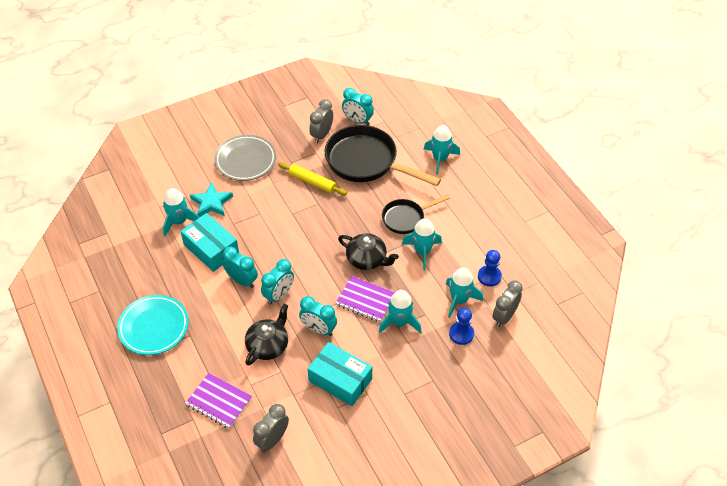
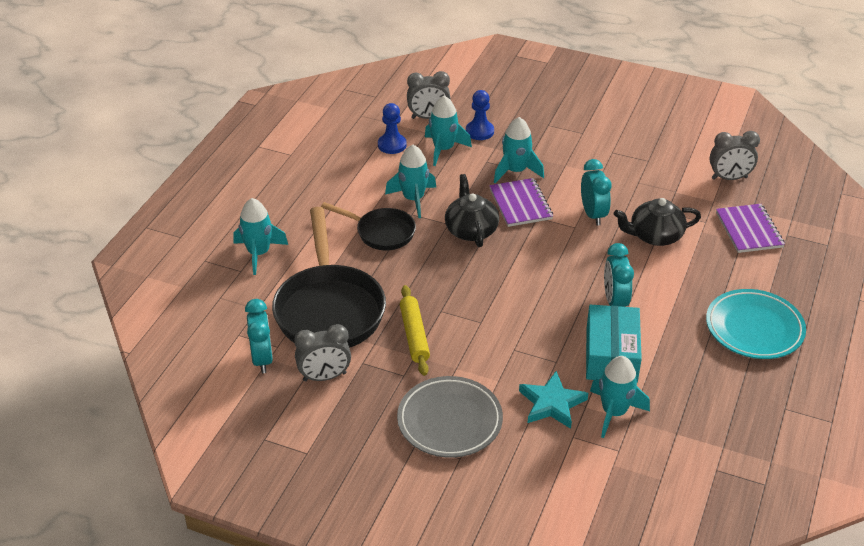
camera: 130 degrees left, 10 degrees down
(279, 295) = (594, 264): turquoise clock -> none
(340, 380) = (622, 173): turquoise box -> none

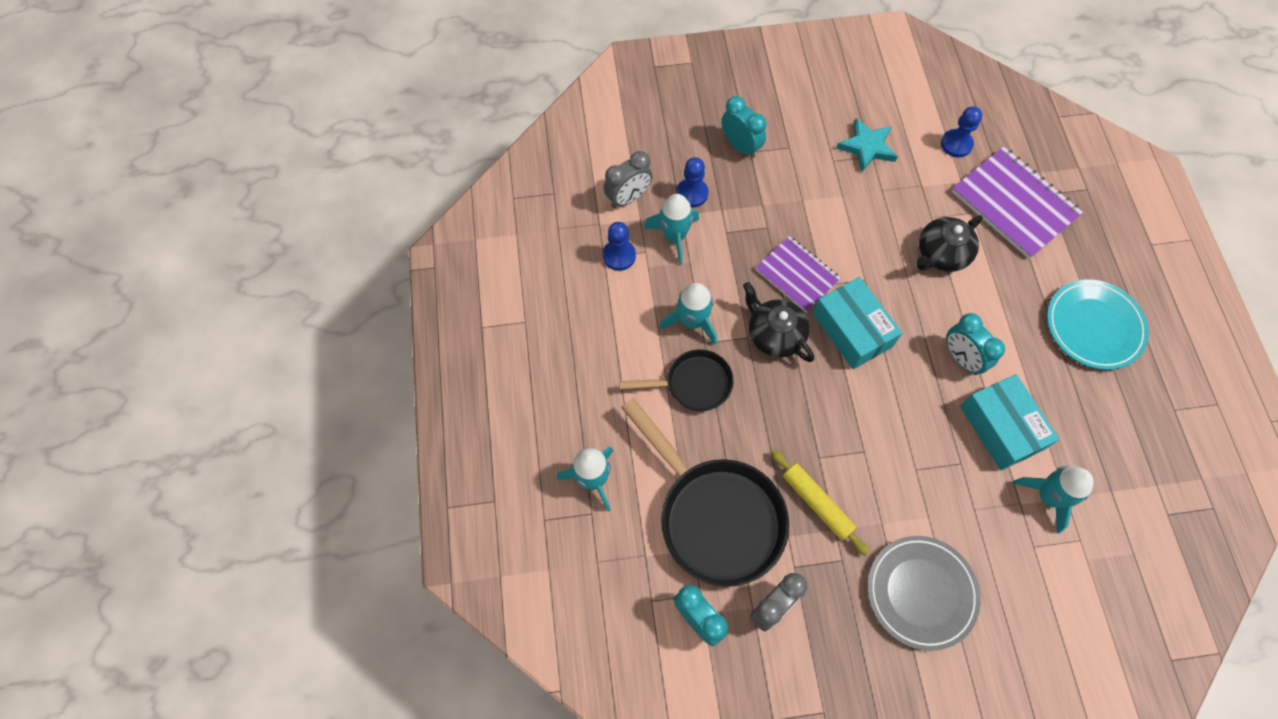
camera: 30 degrees left, 25 degrees up
(516, 171) = (762, 232): turquoise rocket -> none
(536, 251) = (852, 330): none -> turquoise box
(552, 403) = (991, 517): turquoise star -> turquoise star (867, 147)
(593, 214) = (870, 255): turquoise clock -> turquoise clock (740, 146)
(729, 178) = (956, 144): grey clock -> blue pawn
(749, 230) = (1014, 204): purple notebook -> purple notebook, size x1.56

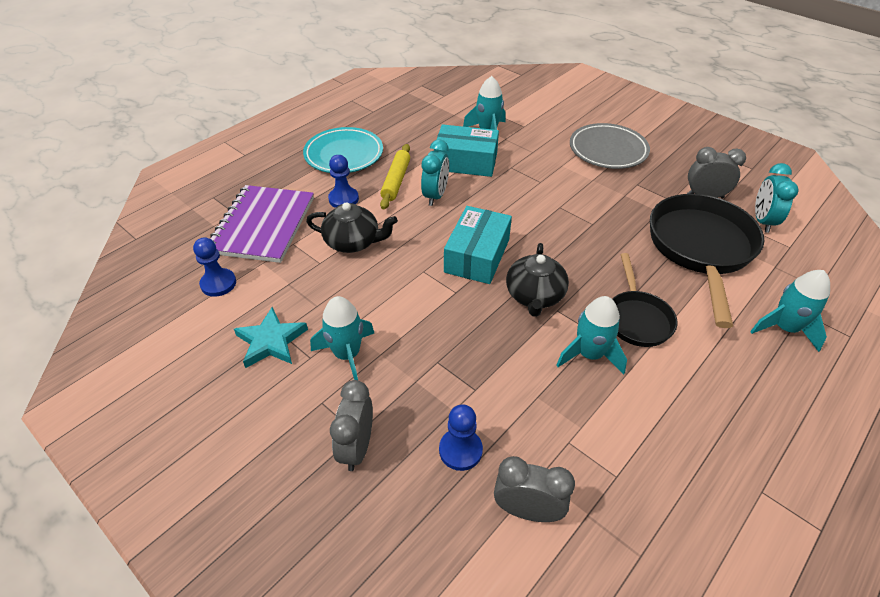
camera: 130 degrees left, 20 degrees down
(619, 256) = (599, 462): blue pawn -> blue pawn (343, 199)
(674, 236) = (525, 429): turquoise rocket -> turquoise rocket (347, 354)
(693, 384) = (637, 318): black pan -> black pan turned 135 degrees counterclockwise
(740, 146) = (357, 447): turquoise clock -> grey clock
(797, 275) = (465, 313): purple notebook -> none
(817, 503) = (622, 209): yellow rolling pin -> yellow rolling pin (396, 181)
(1001, 428) = (466, 162): turquoise box -> turquoise box turned 75 degrees clockwise

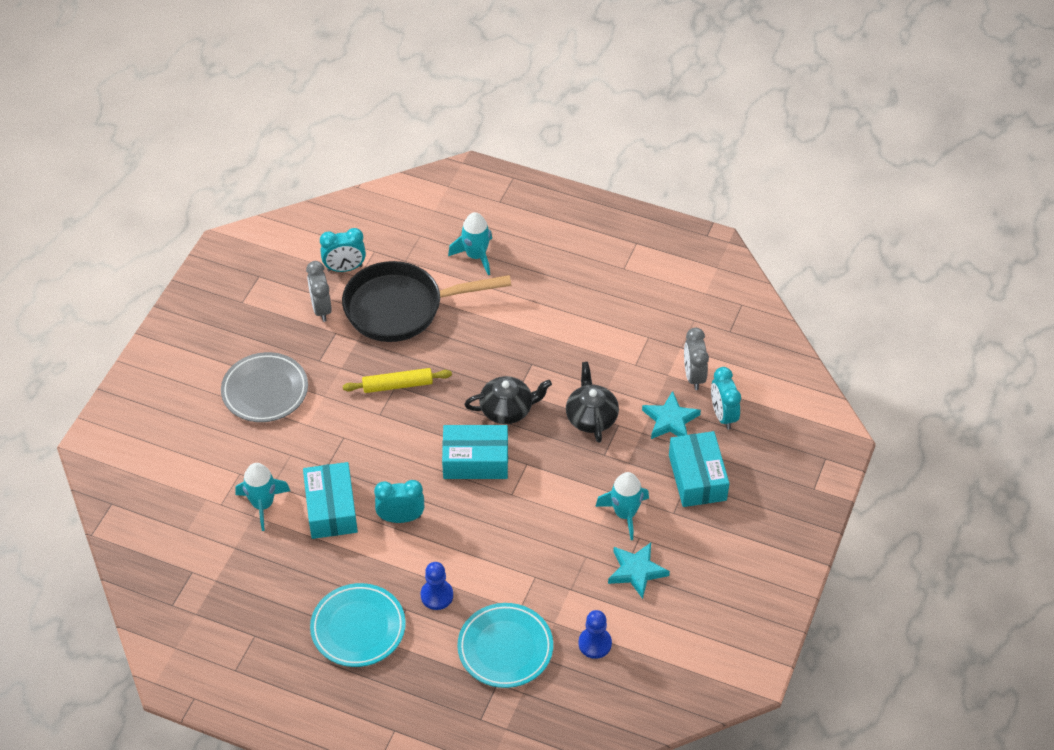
camera: 110 degrees left, 5 degrees up
(262, 225) = (505, 648): purple notebook -> turquoise plate
(353, 242) = (497, 561): black teapot -> black teapot (591, 417)
(357, 447) = (697, 477): grey clock -> turquoise box
(396, 181) = (389, 560): yellow rolling pin -> yellow rolling pin (397, 385)
(443, 523) = (723, 415): none -> turquoise clock
(460, 450) = (670, 420): blue pawn -> turquoise star
(589, 354) = (554, 365): turquoise rocket -> none
(637, 318) = (504, 341): black pan -> none

